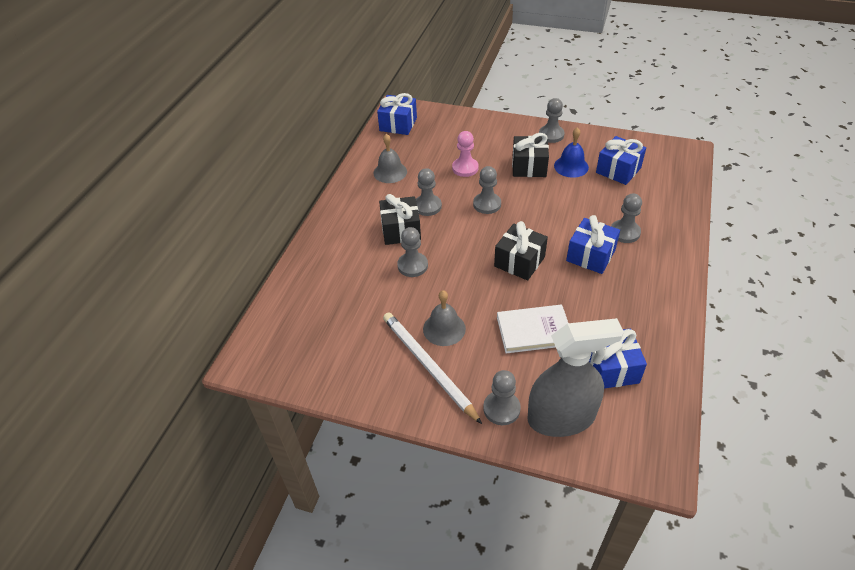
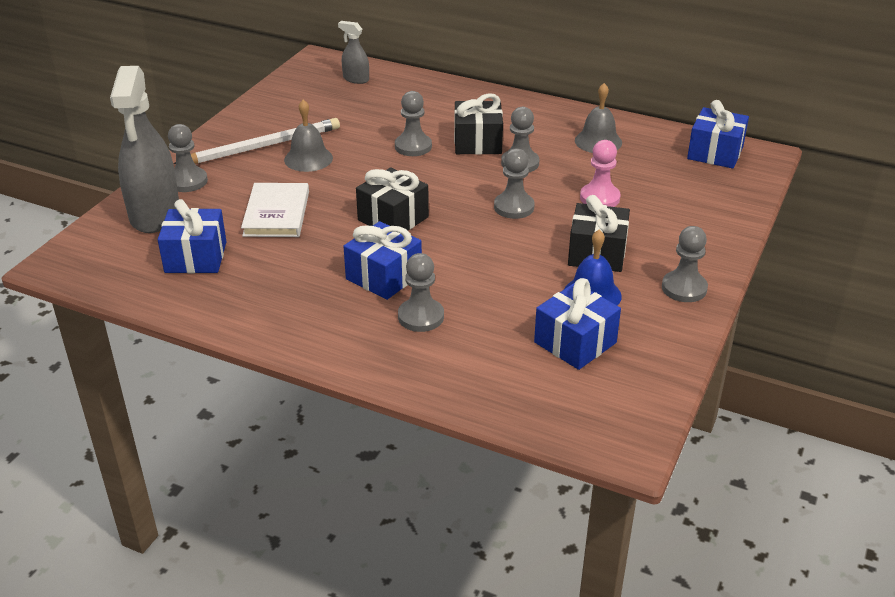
camera: 95 degrees right, 10 degrees down
(290, 323) = (356, 79): none -> grey spray bottle

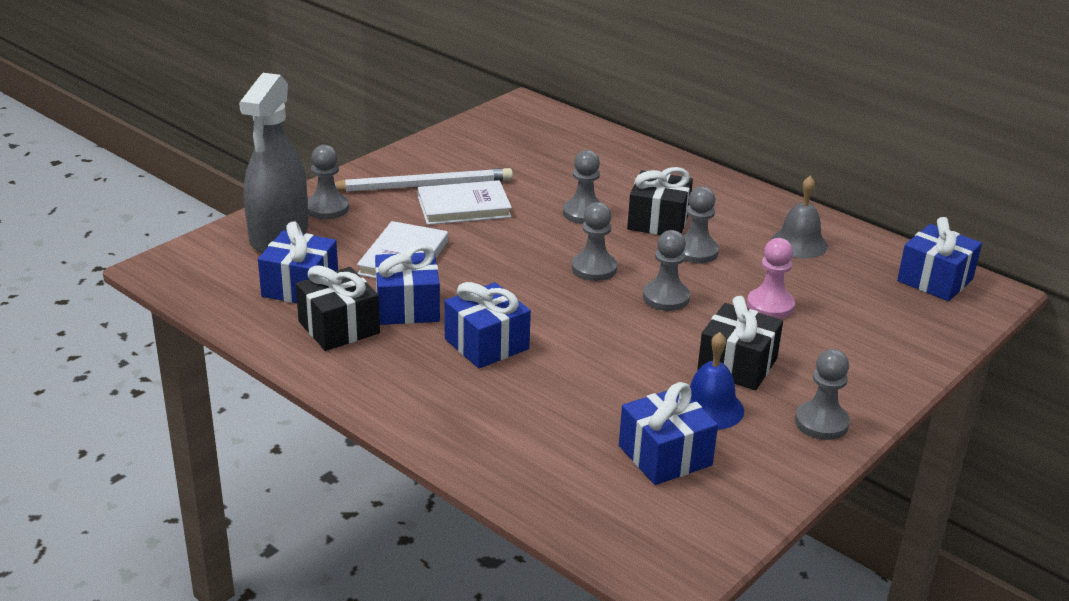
camera: 15 degrees right, 5 degrees down
(300, 257) = (407, 307): none -> blue gift
(308, 159) = (464, 207): grey bell -> white book
(356, 79) = (554, 131): grey spray bottle -> none
(393, 218) = (525, 285): black gift -> black gift (339, 327)
(421, 317) = (506, 393): grey pawn -> grey pawn (594, 268)

